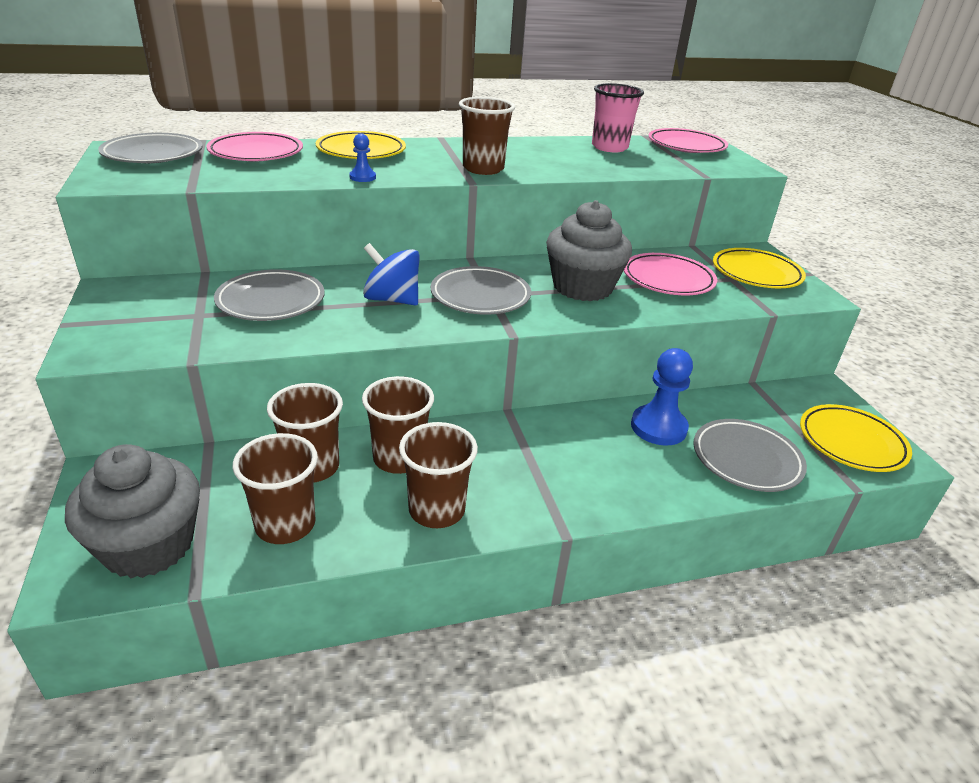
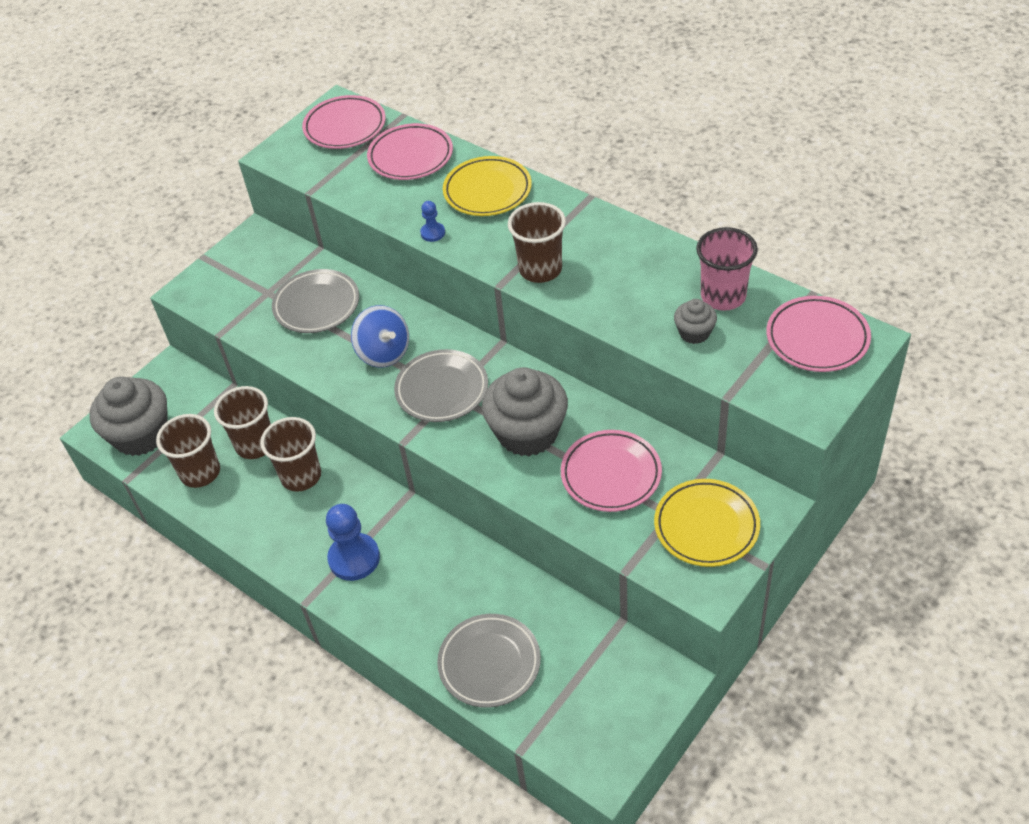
camera: 60 degrees right, 15 degrees up
(153, 155) = (345, 127): grey plate -> pink plate
(392, 299) = (384, 353): blue spinning top -> blue spinning top turned 150 degrees clockwise
(436, 510) = (271, 527): brown cup -> none
(631, 162) = (694, 333): none -> grey cupcake
(658, 427) = (479, 589): blue pawn -> blue pawn (354, 558)
(851, 442) = (591, 726): yellow plate -> none

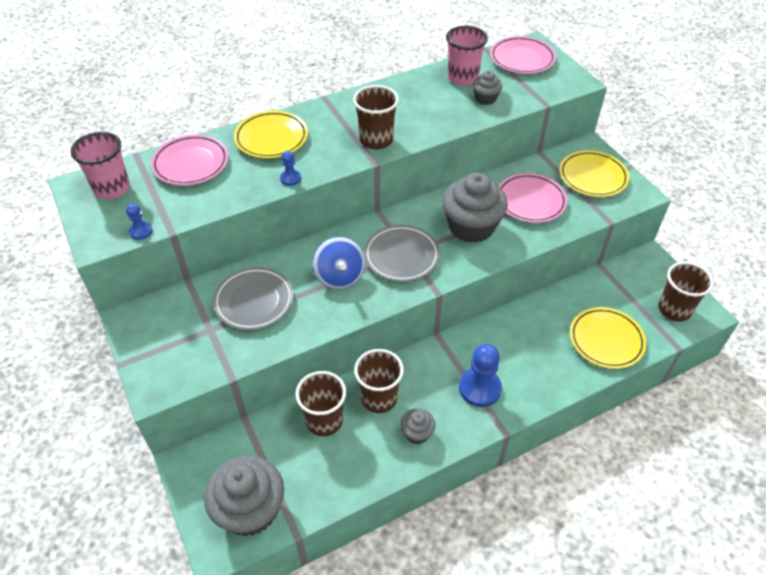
camera: 70 degrees left, 0 degrees up
(200, 472) = (328, 471): brown cup -> brown cup (674, 309)
(272, 524) = (417, 433): none -> grey cupcake
(300, 172) = (141, 231): none -> blue pawn
(345, 127) = (112, 189): pink plate -> pink cup
(384, 353) = (340, 276): blue spinning top -> blue spinning top turned 90 degrees clockwise
(489, 663) = (606, 340): grey plate -> yellow plate

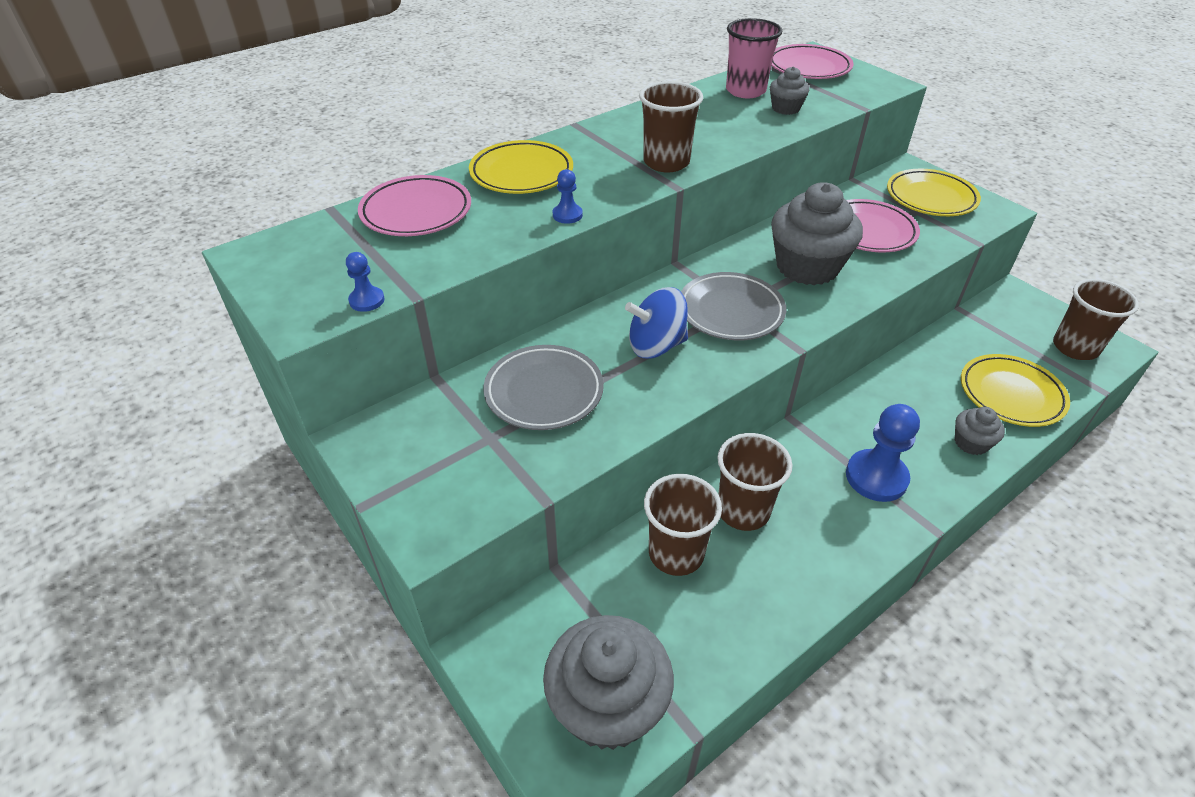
camera: 10 degrees left, 5 degrees down
(112, 189) = (306, 252): pink cup -> none
(340, 276) = (656, 345): blue spinning top -> blue spinning top turned 105 degrees clockwise
(417, 433) = (815, 550): grey cupcake -> grey cupcake (971, 443)

